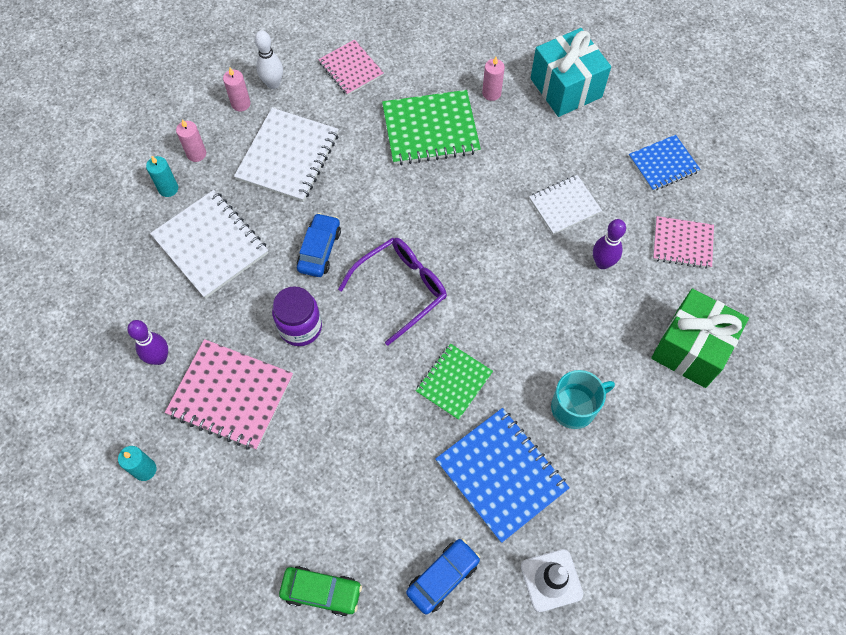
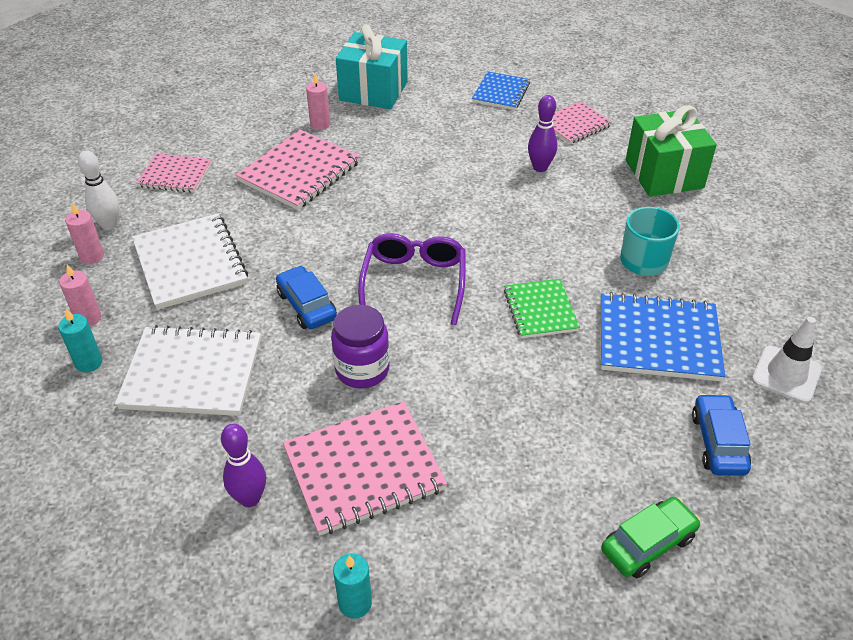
camera: 45 degrees left, 20 degrees down
(430, 129) = (299, 172): green notebook -> pink notebook
(564, 206) = (467, 153): white notebook -> none

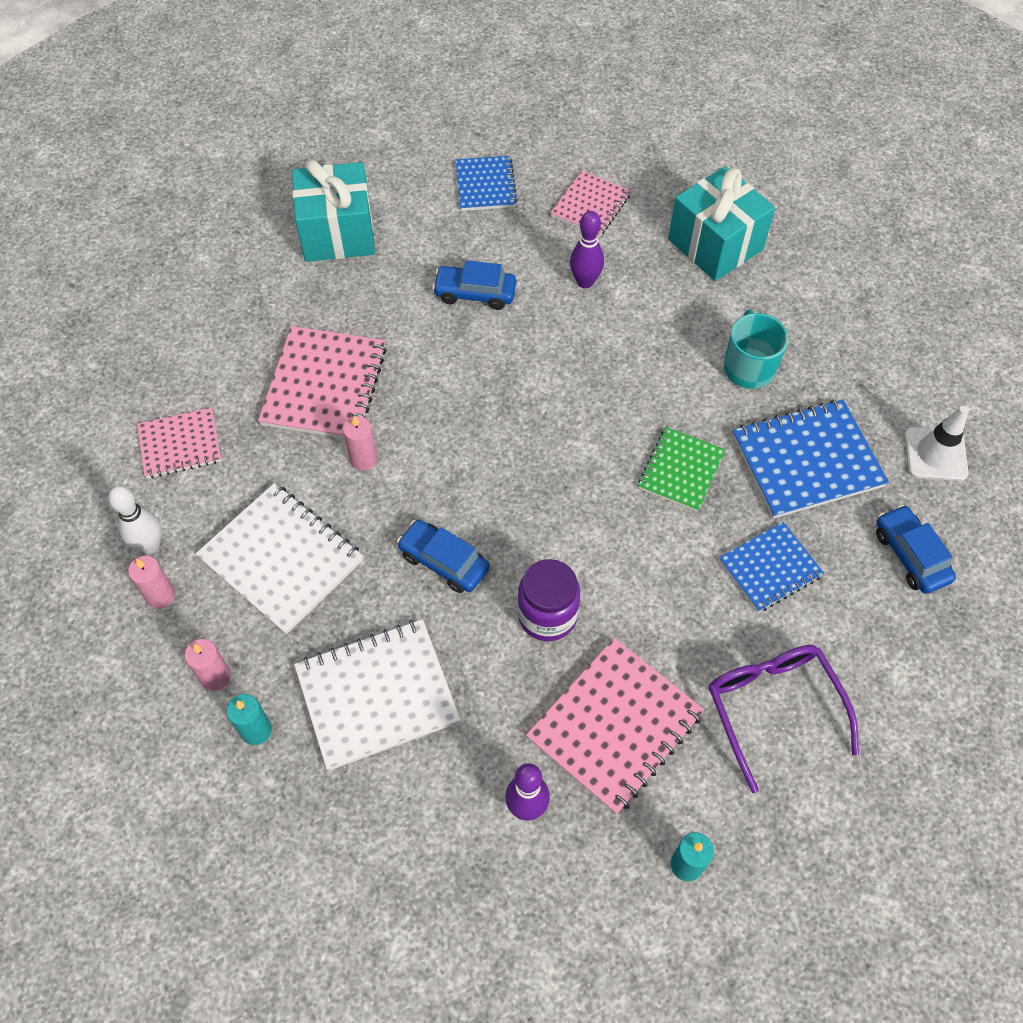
camera: 25 degrees left, 15 degrees up
(320, 124) = (305, 306): pink candle -> pink candle (363, 459)
(414, 282) = (538, 487): purple glasses -> purple glasses (773, 707)
(449, 151) = (475, 293): none -> blue car
(540, 310) = (681, 470): green notebook -> green notebook turned 60 degrees clockwise
(576, 405) = (770, 568): none -> blue notebook
(648, 543) = (900, 687): green car -> none
(664, 174) = (715, 244): green gift -> turquoise gift

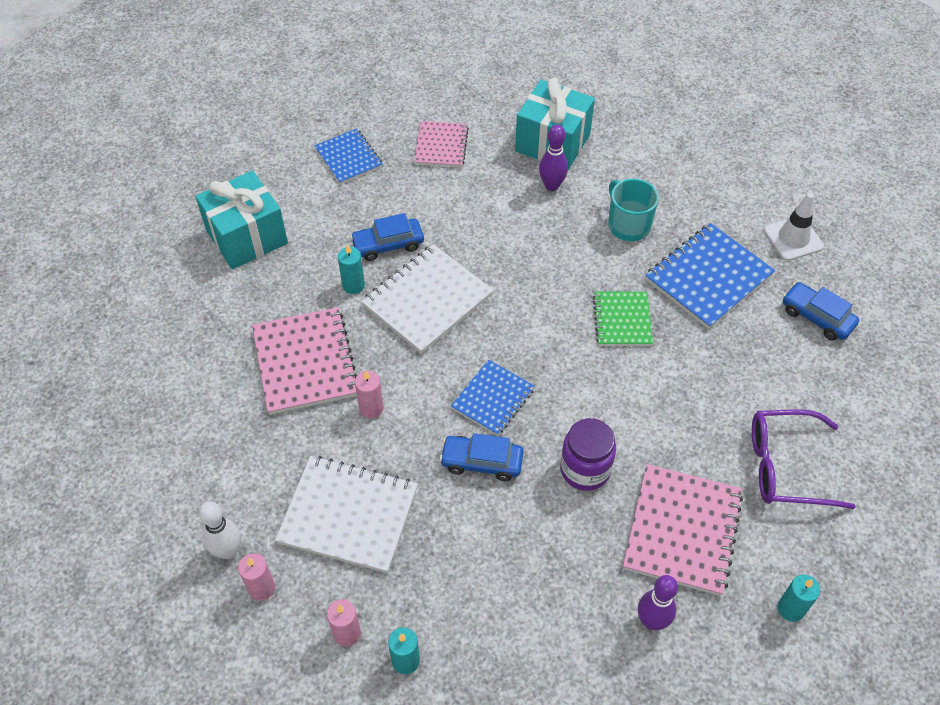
camera: 25 degrees left, 5 degrees down
(180, 444) = (207, 458): pink notebook -> none
(377, 695) = (488, 588): white notebook -> white notebook (427, 300)
(416, 323) = (353, 285): none -> turquoise candle
(585, 282) = (470, 205): purple bowling pin -> purple bowling pin (551, 186)
(770, 568) = (726, 366): blue notebook -> blue notebook (493, 399)
(773, 707) = (785, 466): purple glasses -> purple glasses turned 45 degrees counterclockwise

